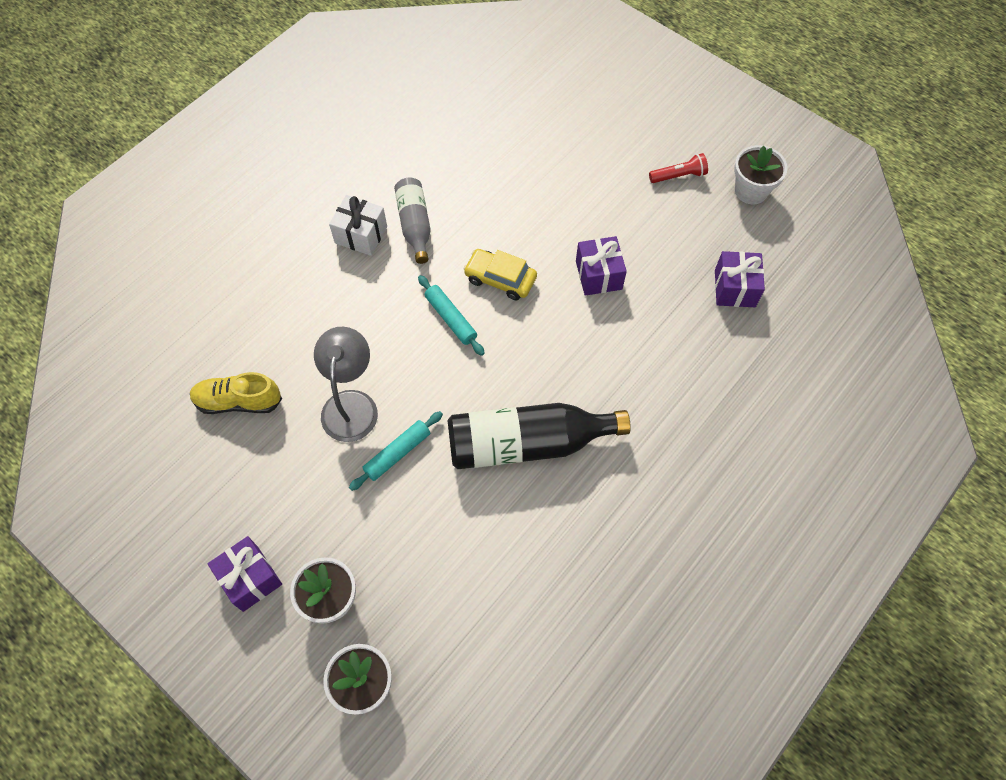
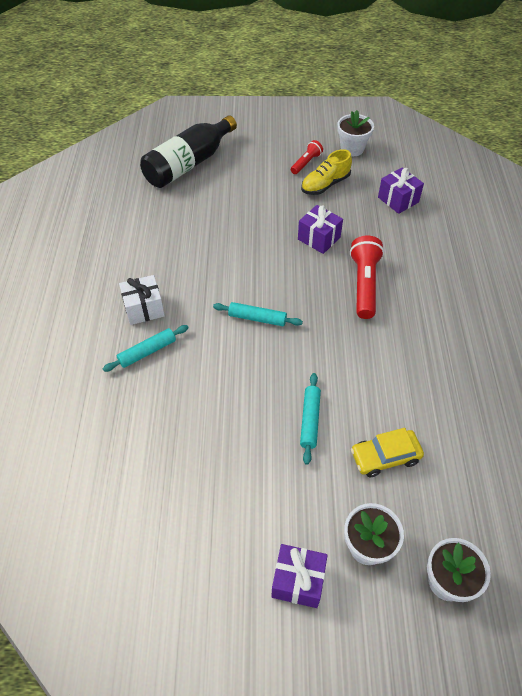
camera: 40 degrees left, 10 degrees down
(238, 401) = (164, 471): yellow shoe -> yellow shoe (325, 185)
(324, 281) = (147, 352): none -> turquoise rolling pin
(351, 404) = (247, 413): grey lamp -> none
(415, 225) = (175, 281): grey bottle -> none
(500, 279) = (263, 276): yellow car -> yellow car (385, 457)
(527, 443) = (381, 355): black bottle -> black bottle (189, 164)
(591, 359) = (364, 284): none -> red flashlight

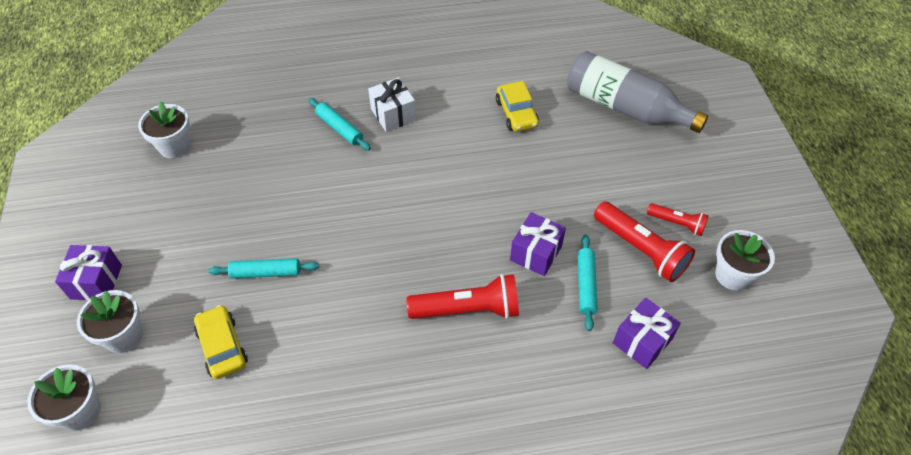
camera: 80 degrees right, 0 degrees up
(122, 508) = (174, 146): none -> white flower pot
(172, 226) = (516, 113): none -> yellow car
(189, 164) = (625, 107): black bottle -> grey bottle
(257, 318) = (395, 209): turquoise rolling pin -> turquoise rolling pin (586, 285)
(325, 185) = (641, 250): yellow shoe -> red flashlight

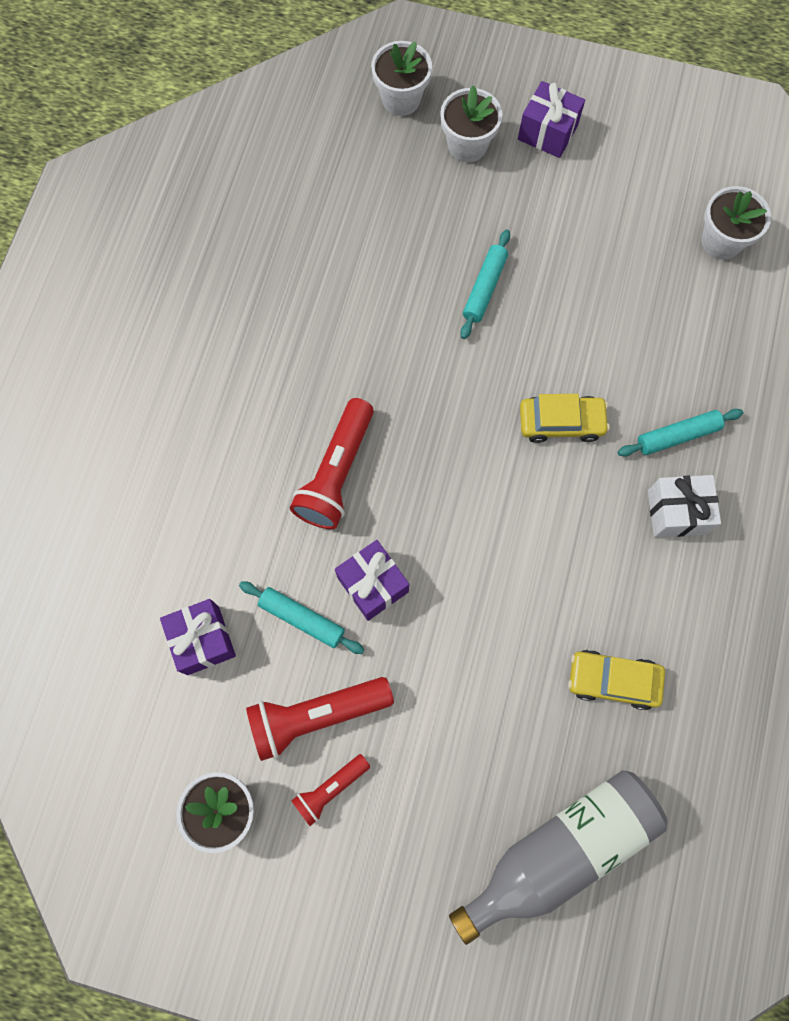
camera: 115 degrees right, 20 degrees up
(222, 346) = (411, 226): yellow car -> yellow car (561, 422)

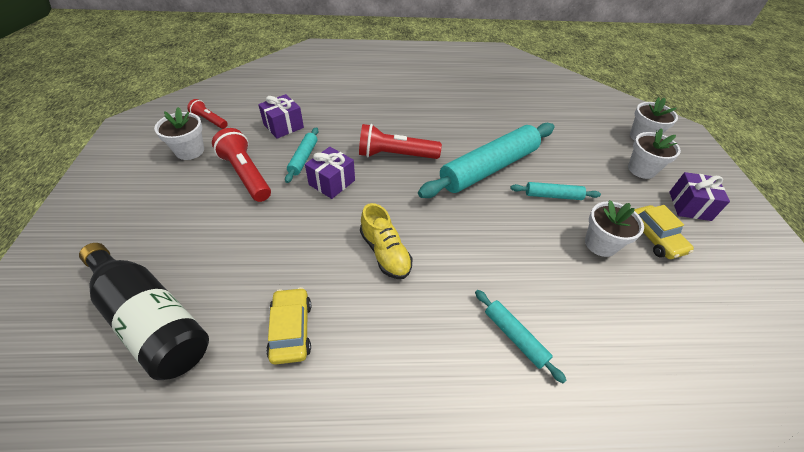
camera: 70 degrees right, 25 degrees down
(330, 789) = (201, 188): red flashlight -> red flashlight (209, 120)
(406, 347) = (489, 168): none -> turquoise rolling pin
(527, 542) = (385, 253): none -> yellow shoe
(560, 850) = (151, 320): grey bottle -> black bottle
(561, 422) = (483, 255): yellow car -> yellow car (654, 237)
(676, 512) = (448, 350): white gift -> none
(721, 241) = (709, 337): white flower pot -> white flower pot (600, 244)

